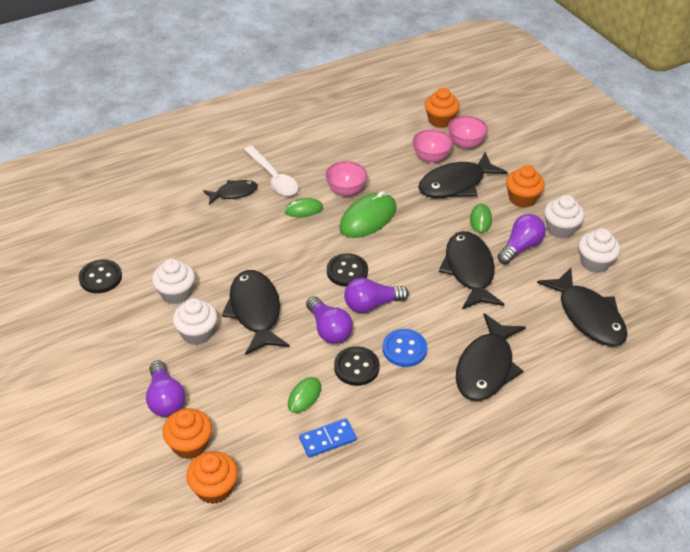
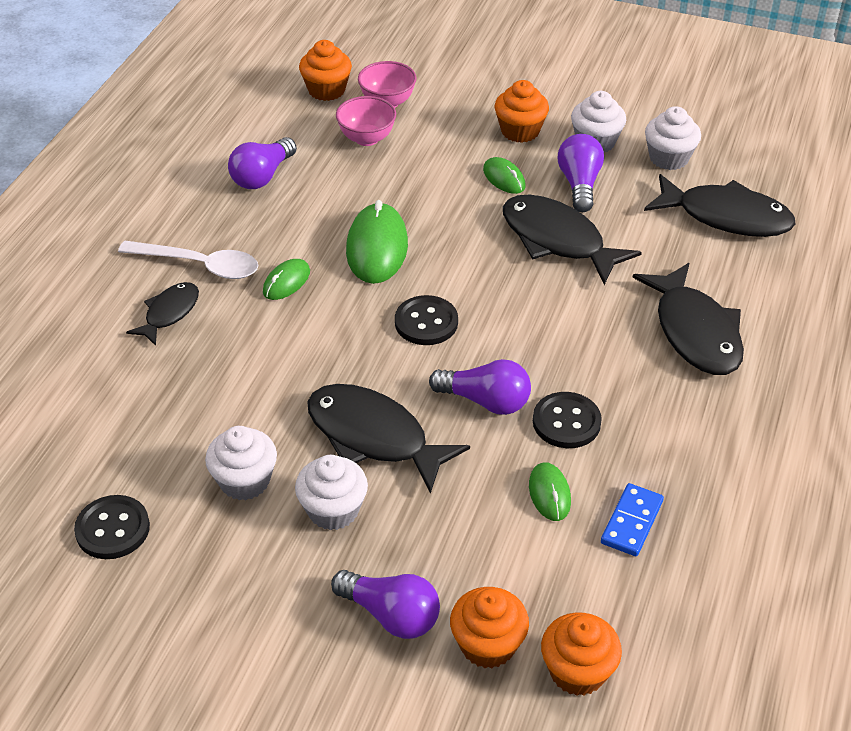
camera: 40 degrees left, 0 degrees up
(346, 190) = (311, 230): pink bowl -> none
(371, 304) = (499, 342): purple light bulb -> purple light bulb (262, 176)
(404, 349) = (592, 368): blue button -> none
(456, 184) = (430, 153): black fish -> none

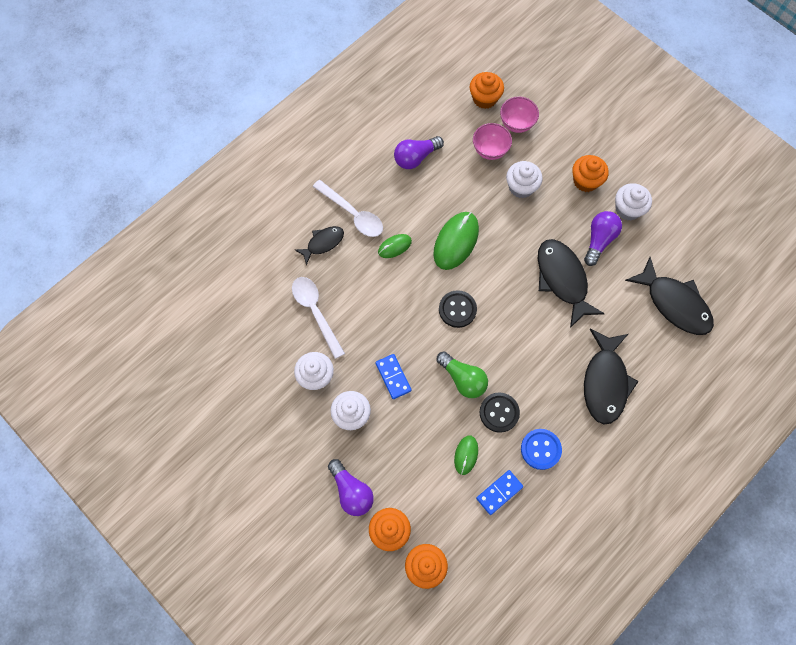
camera: 25 degrees right, 25 degrees up
(113, 529) = (241, 377): black button -> none
(201, 400) = (316, 312): none -> white spoon
(374, 437) = (393, 377): black fish -> blue domino
(485, 401) = (463, 379): purple light bulb -> green light bulb
(504, 178) = (556, 216): green mouse -> none
(658, 444) = (540, 449): none -> blue button
(669, 158) = (666, 241): white cupcake -> white cupcake (521, 187)

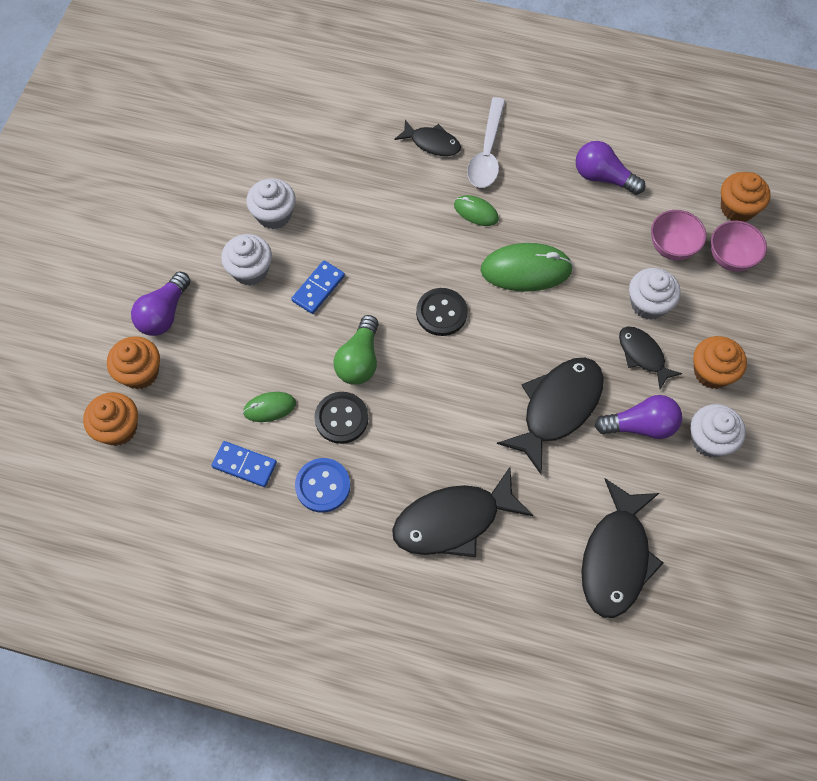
camera: 60 degrees right, 5 degrees down
(316, 312) = (347, 177): white spoon -> none
(554, 211) = (643, 355): none -> black fish

